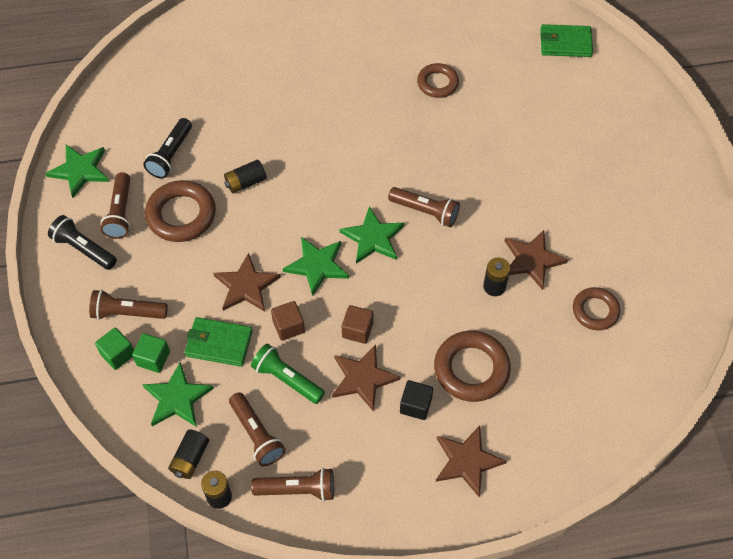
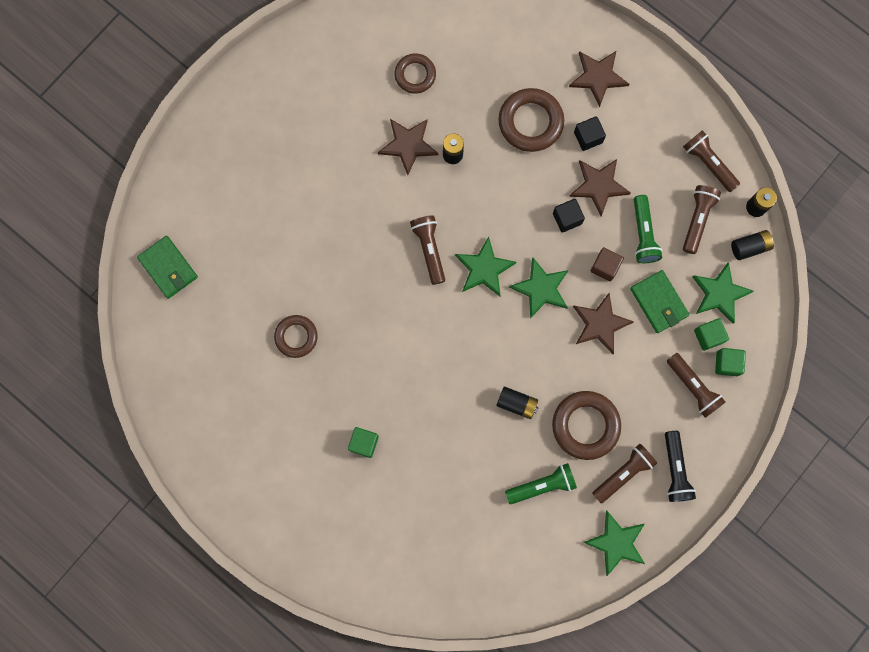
camera: 130 degrees left, 20 degrees up
(170, 155) = (542, 485): black flashlight -> green flashlight
(317, 72) = (364, 443): none -> green cube
(357, 330) = (567, 218): brown cube -> black cube

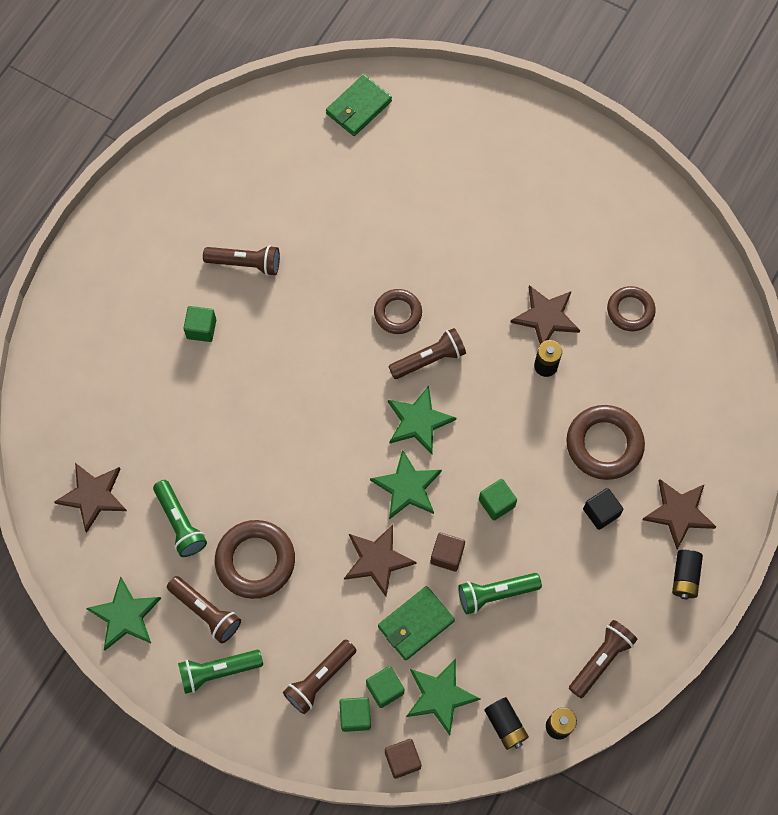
camera: 80 degrees right, 10 degrees down
(296, 337) = (306, 242): brown ring -> brown ring (398, 313)
(516, 404) = (269, 481): black battery -> black battery (684, 577)
(567, 218) = (496, 503): black cube -> green cube
(598, 186) = (544, 533): brown star -> brown star (93, 496)
(675, 470) = (218, 671): black flashlight -> green flashlight
(697, 220) = (527, 656): brown flashlight -> brown flashlight (245, 264)
(766, 332) = (402, 760): none -> brown cube

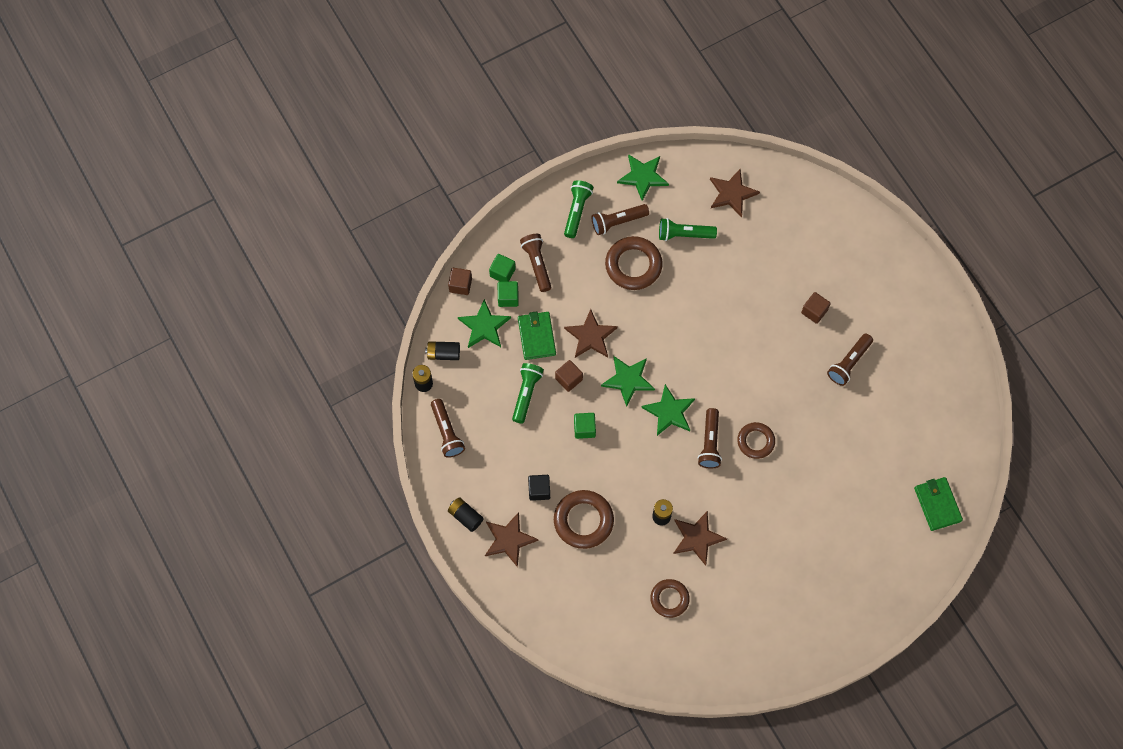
camera: 120 degrees right, 0 degrees up
(201, 329) = (814, 311): green cube -> brown cube

